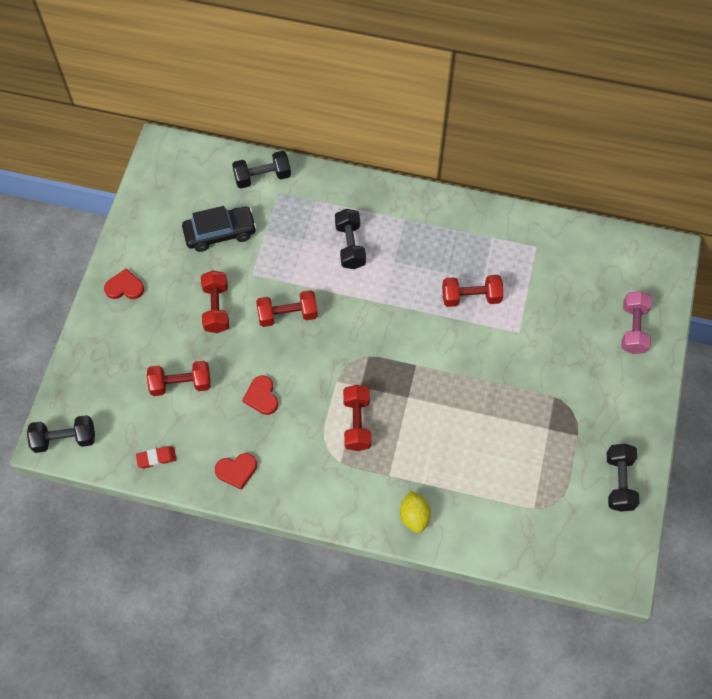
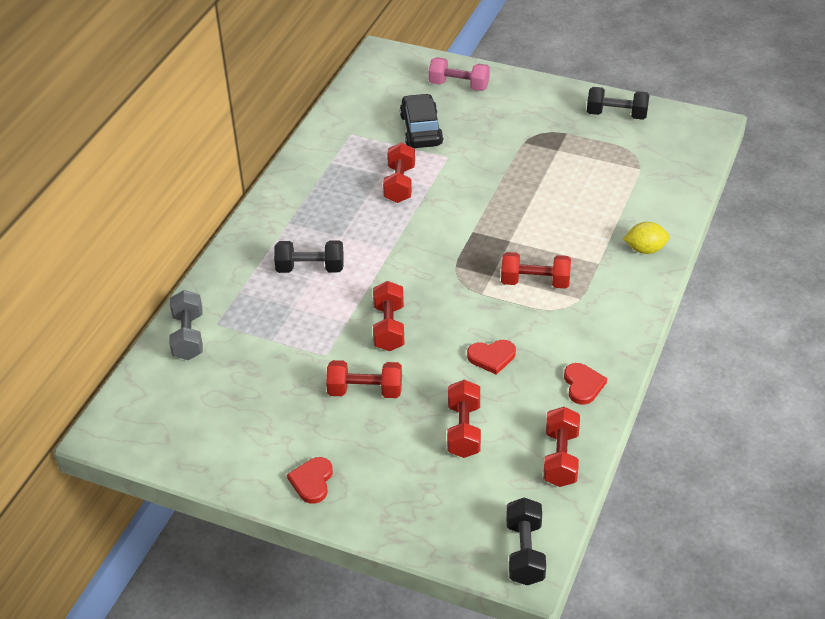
camera: 80 degrees left, 20 degrees down
(156, 458) = (560, 458): red eraser -> red dumbbell
(220, 233) = (258, 381): black car -> black car (421, 130)
(262, 177) = (188, 336): black dumbbell -> grey dumbbell

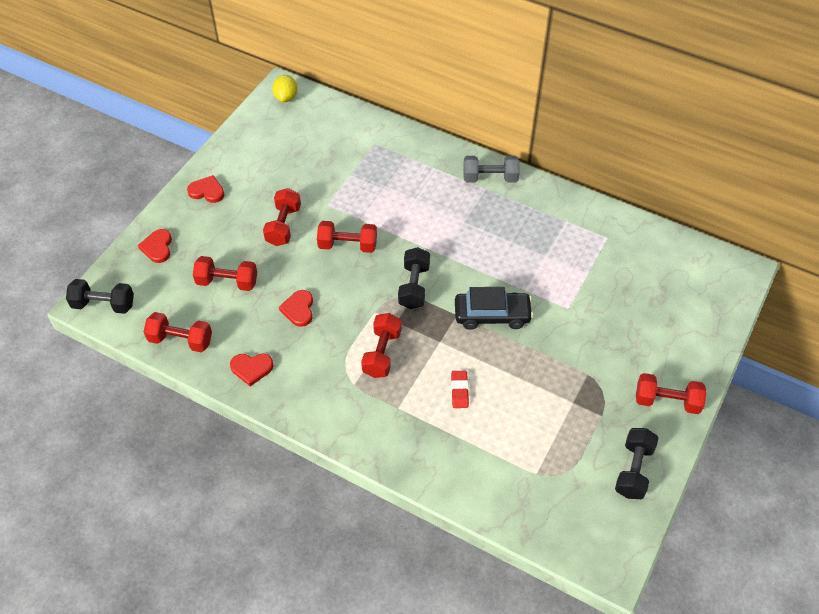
camera: 95 degrees right, 10 degrees up
(188, 336) = (364, 128): grey dumbbell -> grey dumbbell (490, 178)
(310, 268) = (426, 200): black dumbbell -> black dumbbell (414, 286)
(400, 184) = (529, 267): red dumbbell -> red dumbbell (667, 401)
(419, 515) = (157, 247): none -> red heart
(421, 130) = (611, 291): black car -> black car (492, 315)
(459, 85) = (687, 330): pink dumbbell -> none
(566, 222) = (459, 391): none -> red eraser
(645, 249) = (411, 452): yellow lemon -> yellow lemon (286, 97)

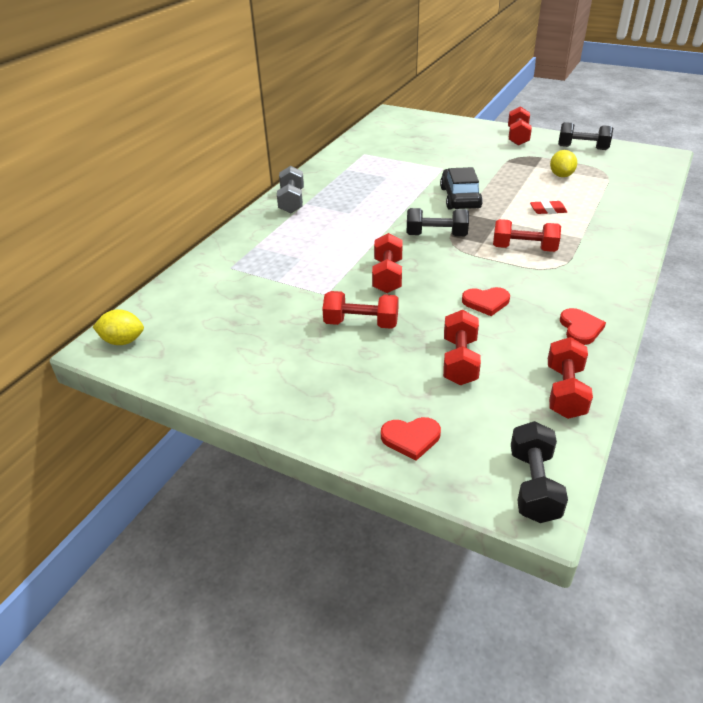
camera: 90 degrees left, 15 degrees down
(207, 191) = (298, 399): red heart -> none
(547, 424) = (561, 175): none -> yellow lemon

